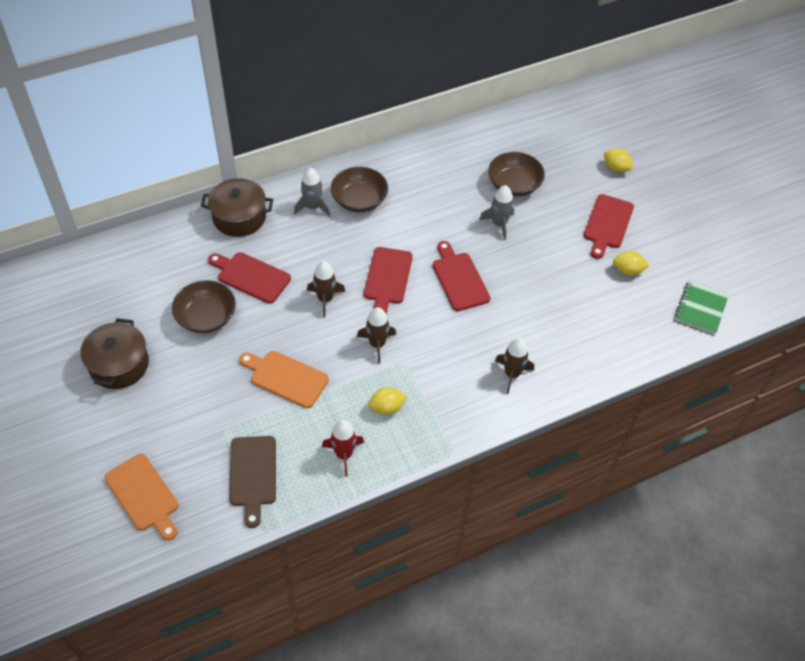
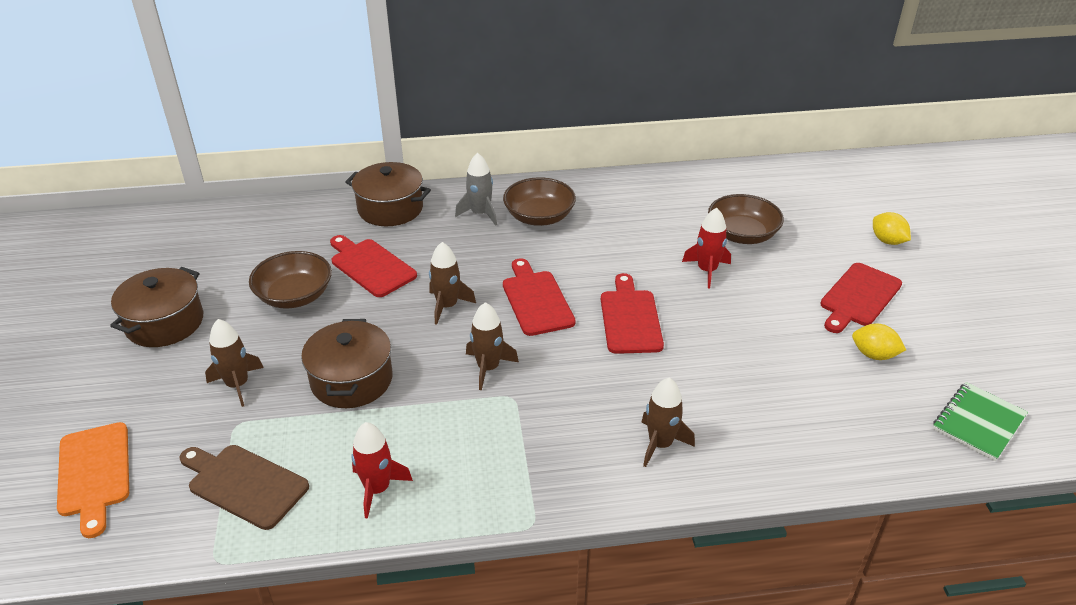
camera: 20 degrees right, 15 degrees down
(205, 402) = (237, 385): none -> brown rocket
(253, 475) = (244, 484): brown cutting board -> brown cutting board turned 105 degrees clockwise
(286, 378) = (351, 380): orange cutting board -> brown pot
(386, 408) = (464, 445): yellow lemon -> none
(387, 278) = (536, 300): red cutting board -> red cutting board turned 135 degrees clockwise
(499, 224) = (707, 271): grey rocket -> red rocket

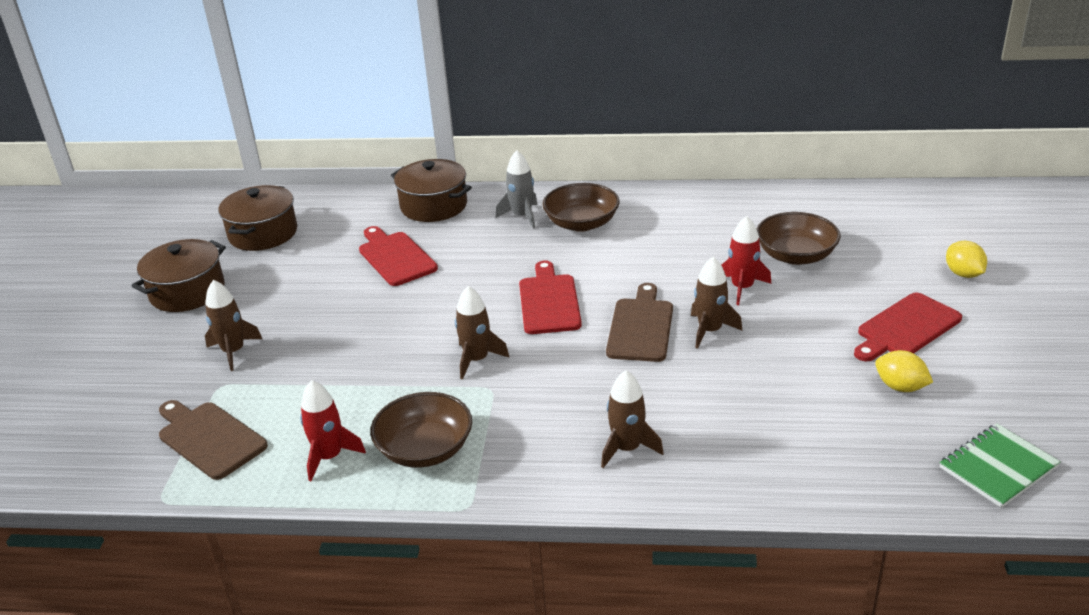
camera: 15 degrees right, 5 degrees down
(94, 473) = (82, 414): orange cutting board -> none
(294, 296) = (313, 278): brown bowl -> brown bowl (425, 449)
(351, 380) = (340, 358): brown pot -> brown pot (263, 233)
(447, 306) = (457, 299): brown rocket -> brown rocket (710, 331)
(630, 318) = (640, 327): red cutting board -> brown cutting board

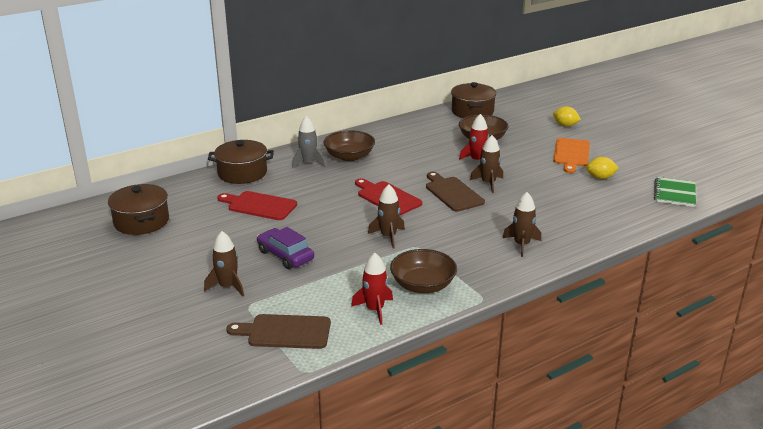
camera: 40 degrees left, 5 degrees down
(187, 292) = (137, 269): brown pot -> brown pot (472, 111)
(336, 336) = (285, 255): none -> purple car
(906, 328) = (571, 154): red cutting board -> orange cutting board

